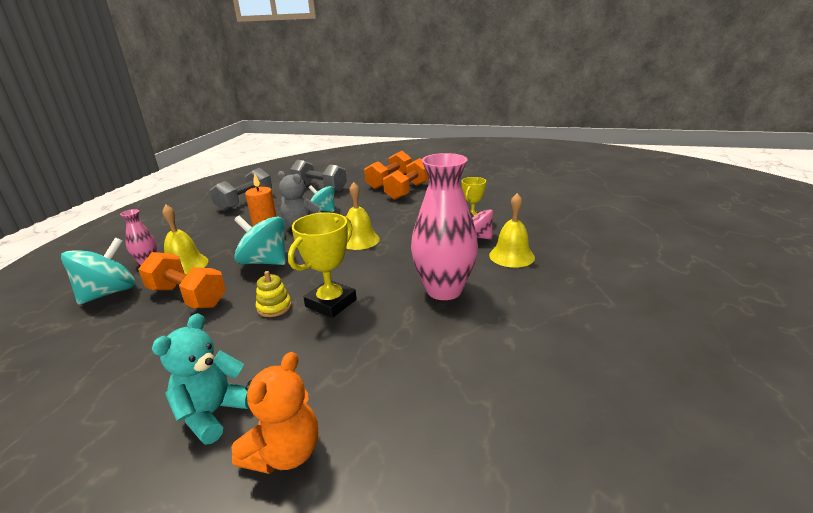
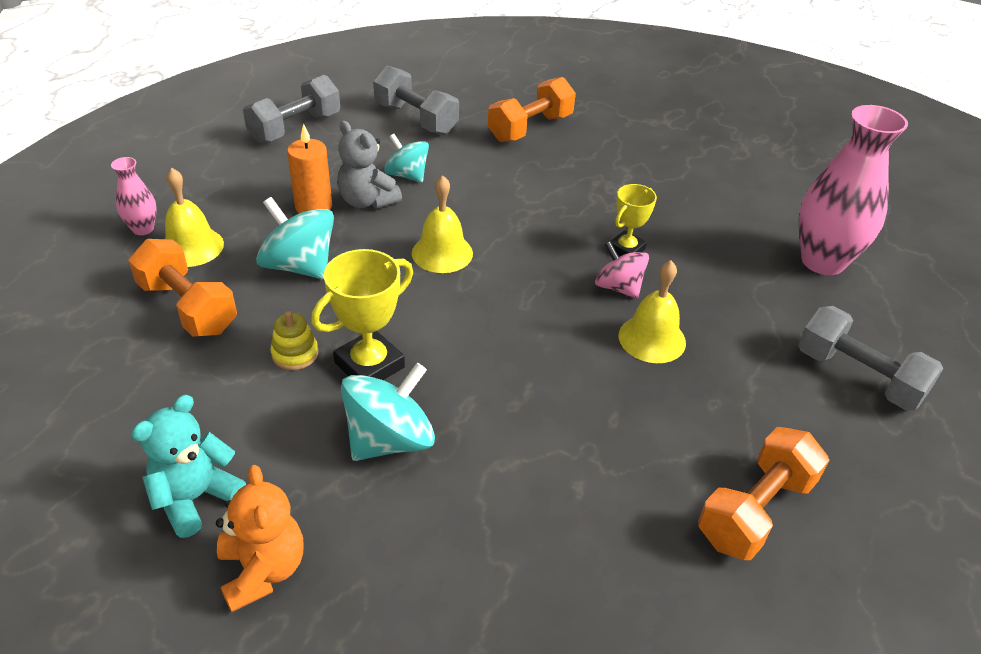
camera: 10 degrees right, 15 degrees up
(109, 293) = (90, 276): turquoise spinning top -> turquoise spinning top (389, 440)
(285, 453) = (263, 570): orange teddy bear -> orange teddy bear turned 60 degrees counterclockwise
(408, 191) = (552, 158): orange dumbbell -> orange dumbbell (755, 510)
(444, 290) = (528, 379): pink vase -> pink vase (822, 261)
(644, 251) = (858, 376): none -> grey dumbbell

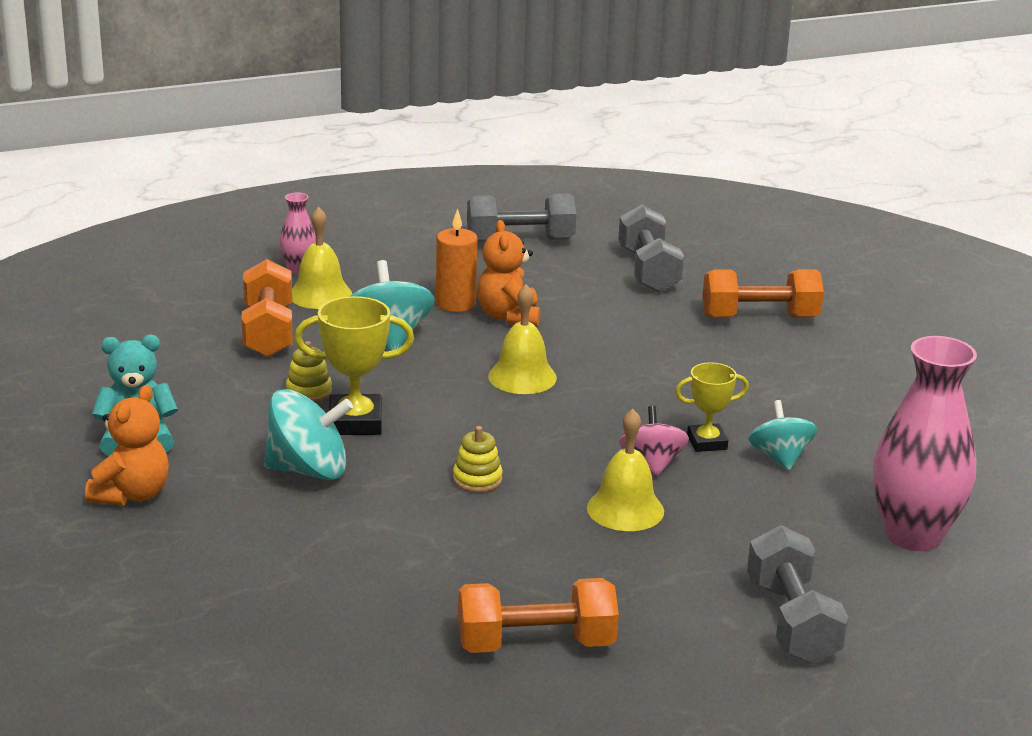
camera: 40 degrees right, 15 degrees down
(367, 201) = (508, 316): grey teddy bear -> orange teddy bear
(407, 175) = (574, 311): turquoise spinning top -> turquoise spinning top (780, 457)
(526, 370) = (477, 479): none -> yellow stacking toy

